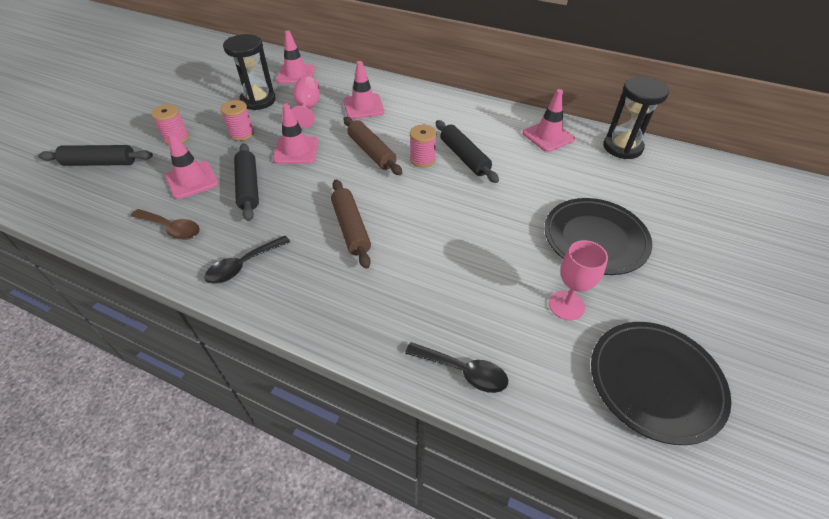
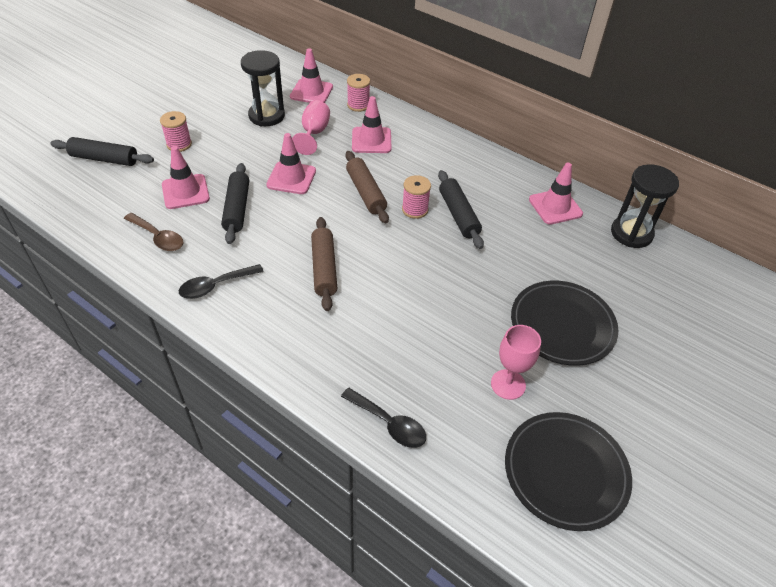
camera: 10 degrees right, 0 degrees up
(242, 133) = (242, 150): pink spool -> pink spool (358, 105)

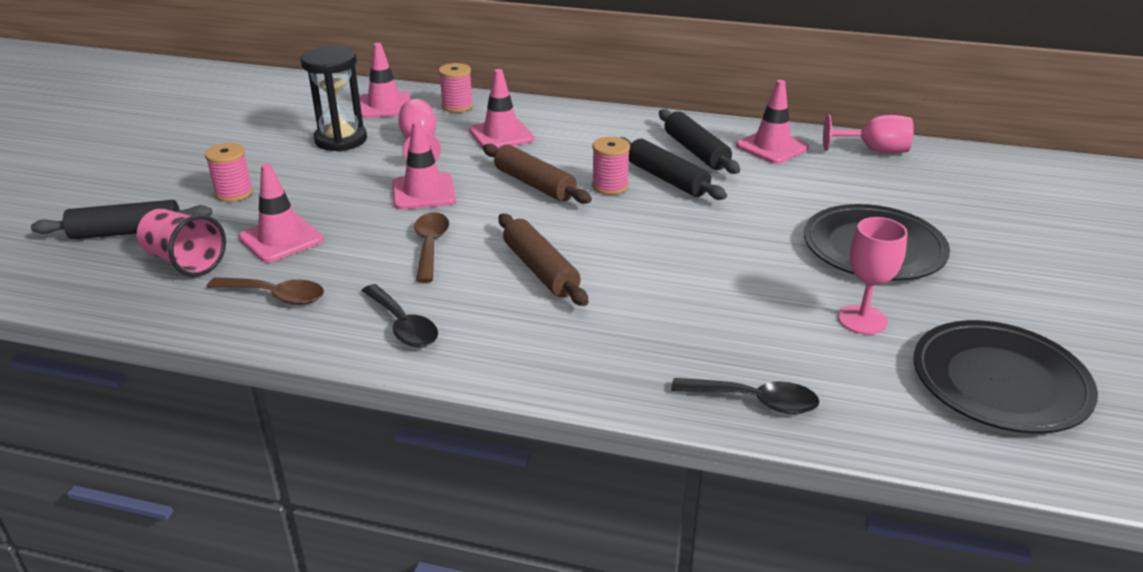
camera: 20 degrees left, 15 degrees down
(123, 193) = (185, 261): none -> pink cup
(216, 285) = (402, 325): black spoon -> black spoon turned 75 degrees counterclockwise
(237, 208) = (371, 239): black rolling pin -> black rolling pin (696, 151)
(269, 226) = (430, 246): none -> brown spoon
(631, 233) = (874, 151): black hourglass -> pink goblet

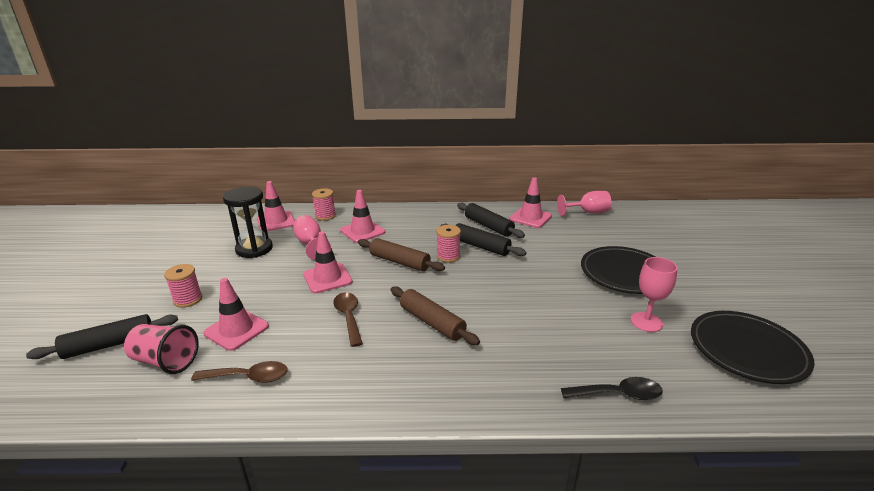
camera: 15 degrees left, 5 degrees down
(402, 325) = (354, 383): black spoon -> none

